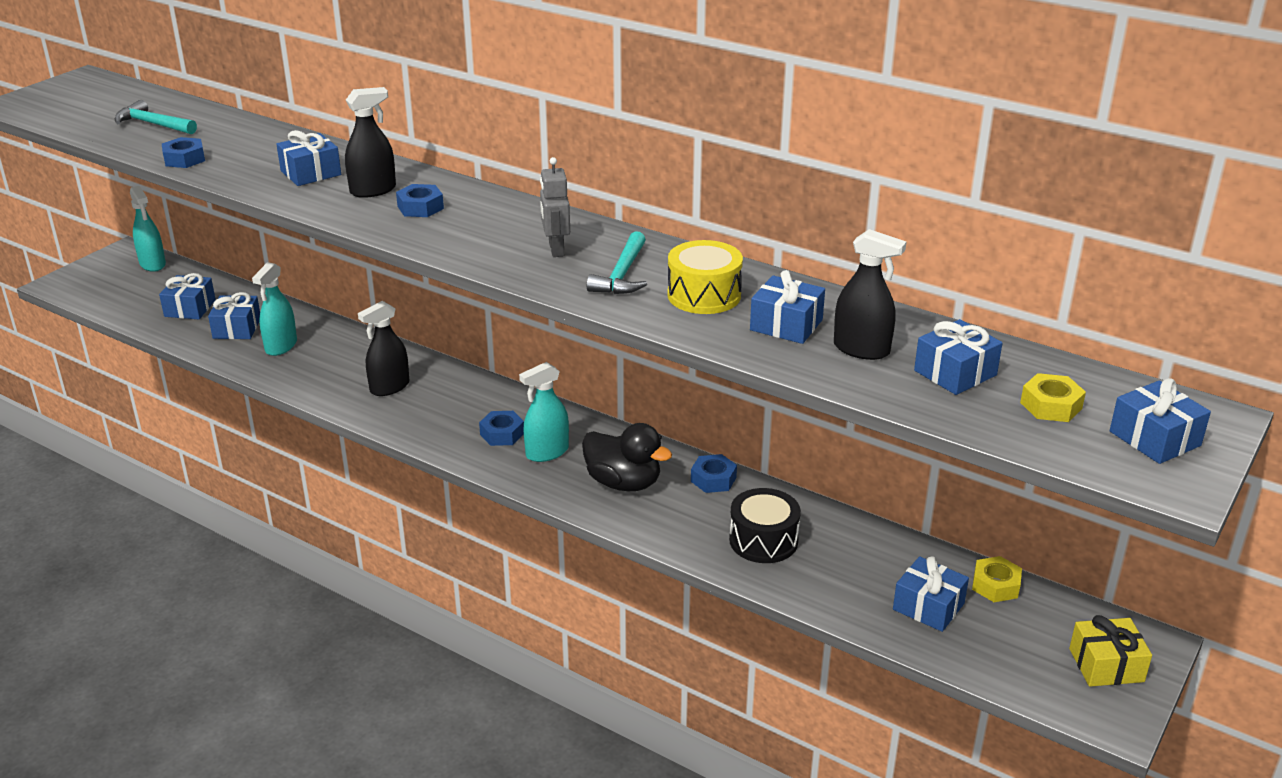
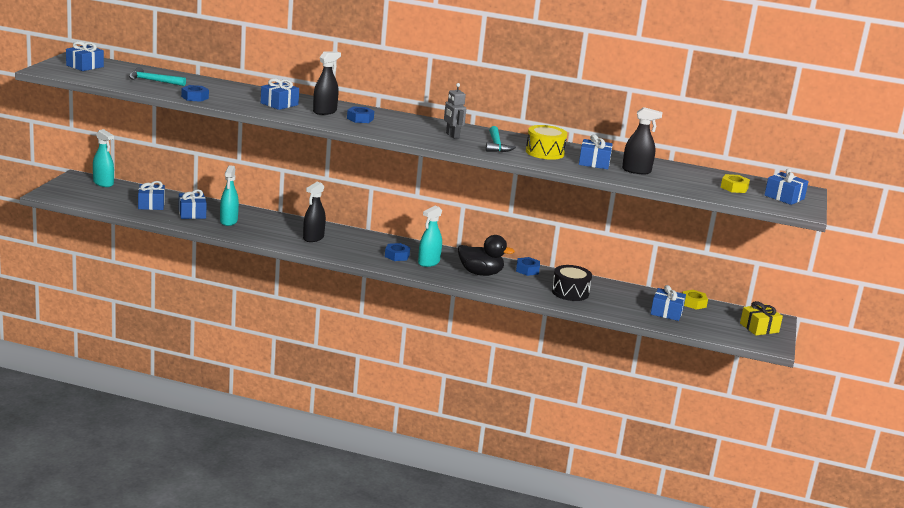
camera: 20 degrees left, 10 degrees down
(955, 373) = (684, 178): blue gift -> blue gift (85, 66)

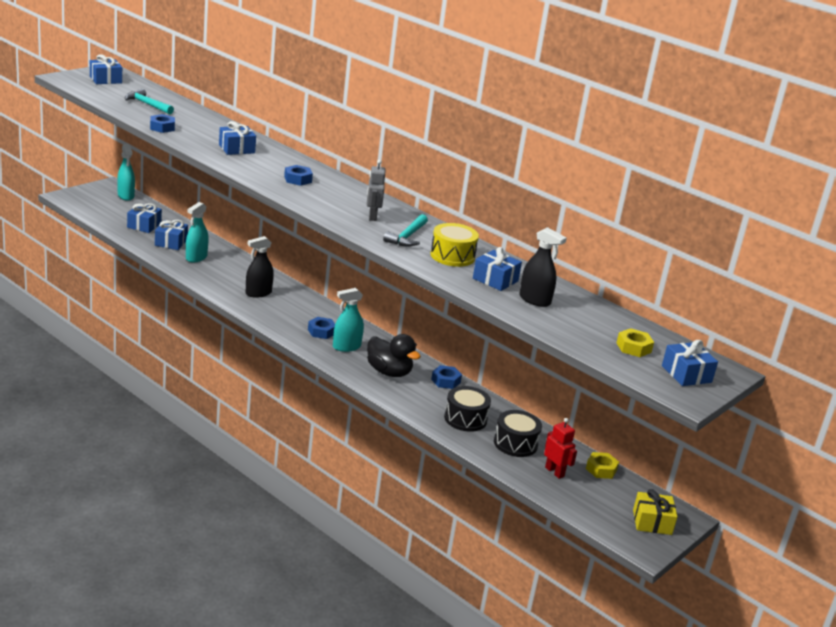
camera: 25 degrees right, 5 degrees up
(325, 112) = (272, 165): black spray bottle -> none
(621, 300) = (515, 443): none -> black drum
(666, 312) = (554, 472): blue gift -> red robot

